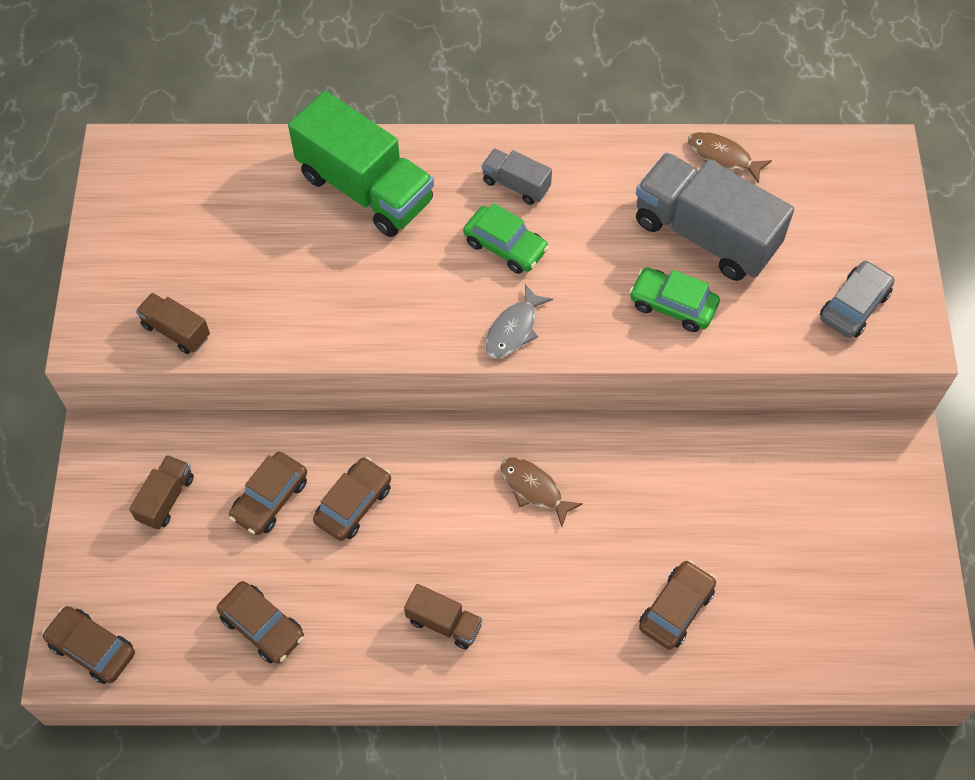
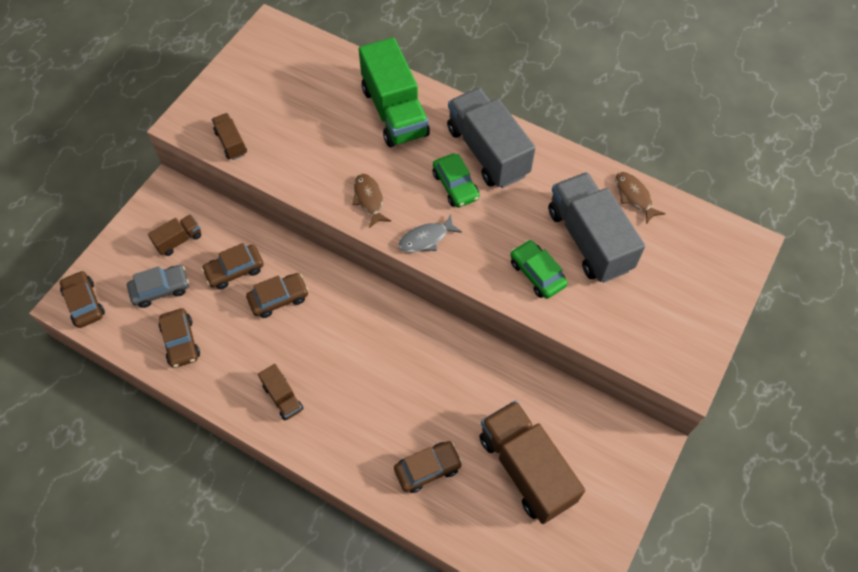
camera: 30 degrees right, 0 degrees up
(516, 185) = (487, 152): grey truck -> grey truck, size x2.11
(534, 489) = (390, 346): brown fish -> brown fish (369, 199)
(786, 545) = (526, 468): none -> brown truck
(854, 306) = (660, 335): grey car -> grey car (160, 289)

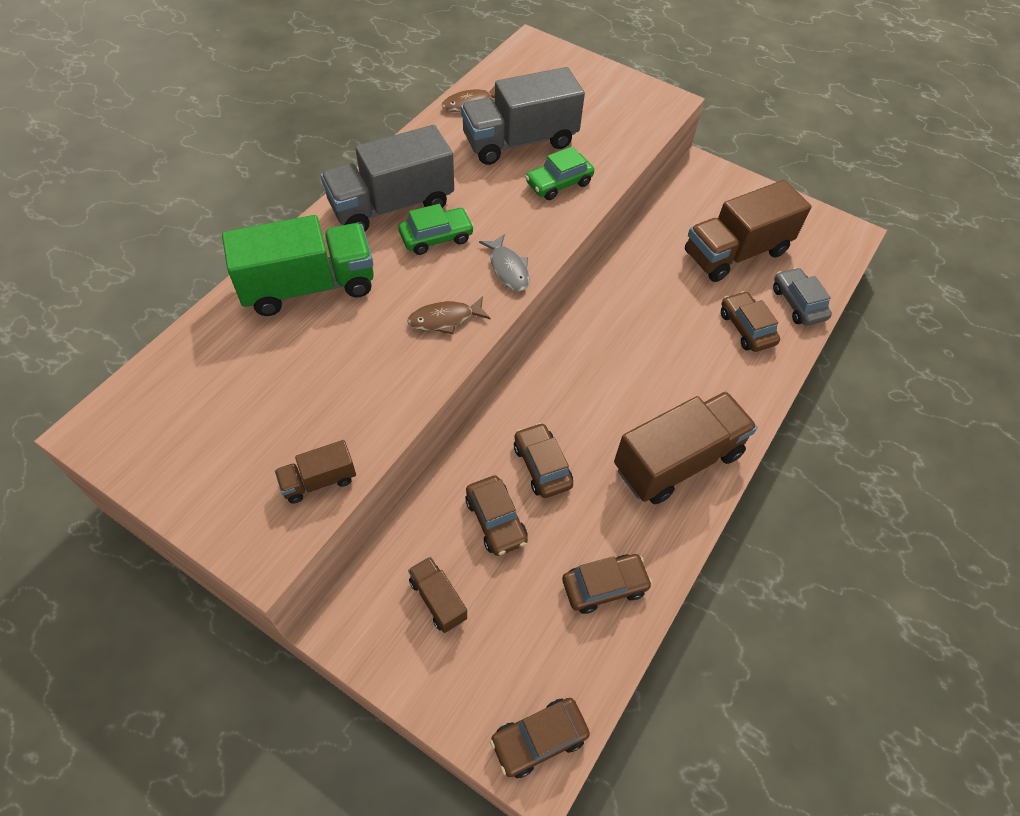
camera: 90 degrees left, 5 degrees down
(160, 289) = (520, 620): grey car -> grey car (798, 303)
(283, 397) = (677, 461): brown truck -> brown truck, size x2.11

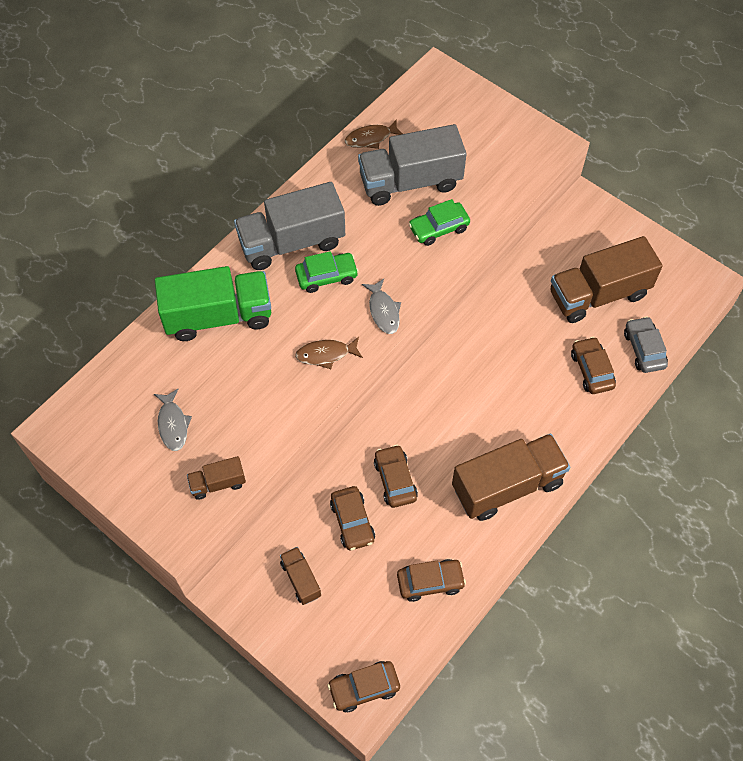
camera: 10 degrees right, 5 degrees up
(255, 413) = (173, 424): none -> grey fish

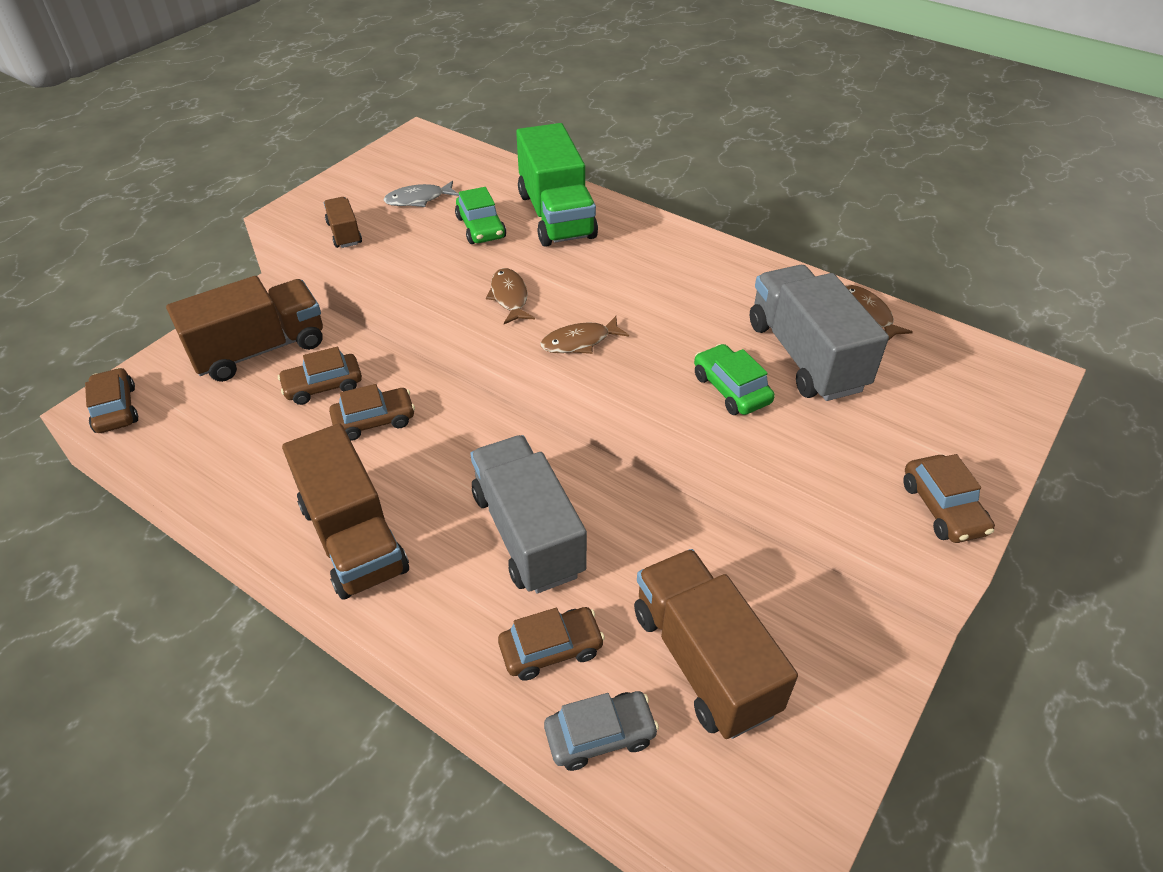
camera: 85 degrees right, 15 degrees down
(292, 242) = (671, 259): grey truck -> grey truck (528, 533)
(301, 579) = (259, 350): brown truck -> brown truck, size x2.11
(326, 276) = (626, 290): green car -> green car (481, 228)
(383, 311) = (580, 342): grey fish -> brown fish
(430, 582) = (229, 461): brown car -> brown car (943, 508)

